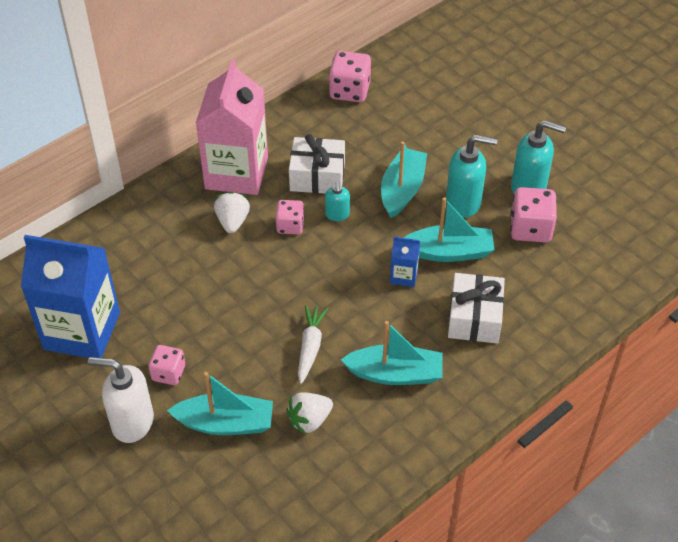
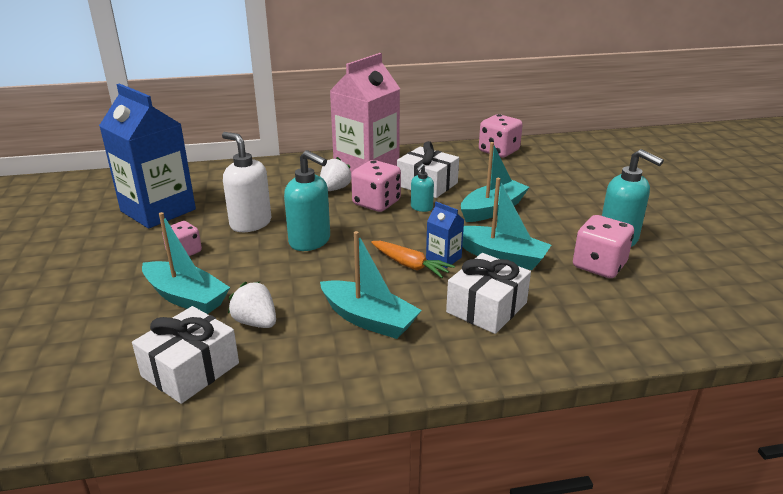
camera: 30 degrees right, 20 degrees down
(132, 422) = (120, 270): white soap dispenser -> white soap dispenser (250, 223)
(290, 226) = (376, 203): pink dice -> pink dice, size x1.56
(302, 489) = (190, 369): none -> white gift
(309, 420) = (256, 322): white strawberry -> white strawberry turned 45 degrees clockwise
(310, 347) = (312, 275): white carrot -> none
(382, 297) = (410, 265): none -> orange carrot
(464, 202) = (544, 231): turquoise soap dispenser -> turquoise soap dispenser (310, 241)

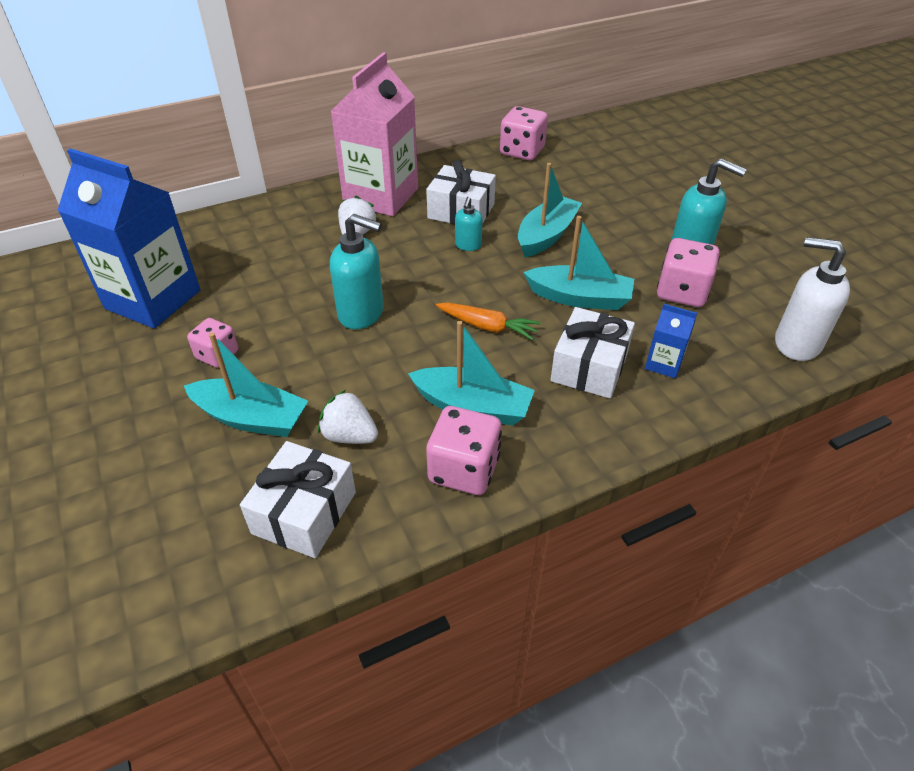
camera: 15 degrees left, 15 degrees up
(250, 223) = (278, 300): white soap dispenser -> white soap dispenser (796, 343)
(376, 203) = (414, 246): pink dice -> pink dice (464, 470)
(443, 258) = (520, 311): blue carton -> blue carton (663, 364)

